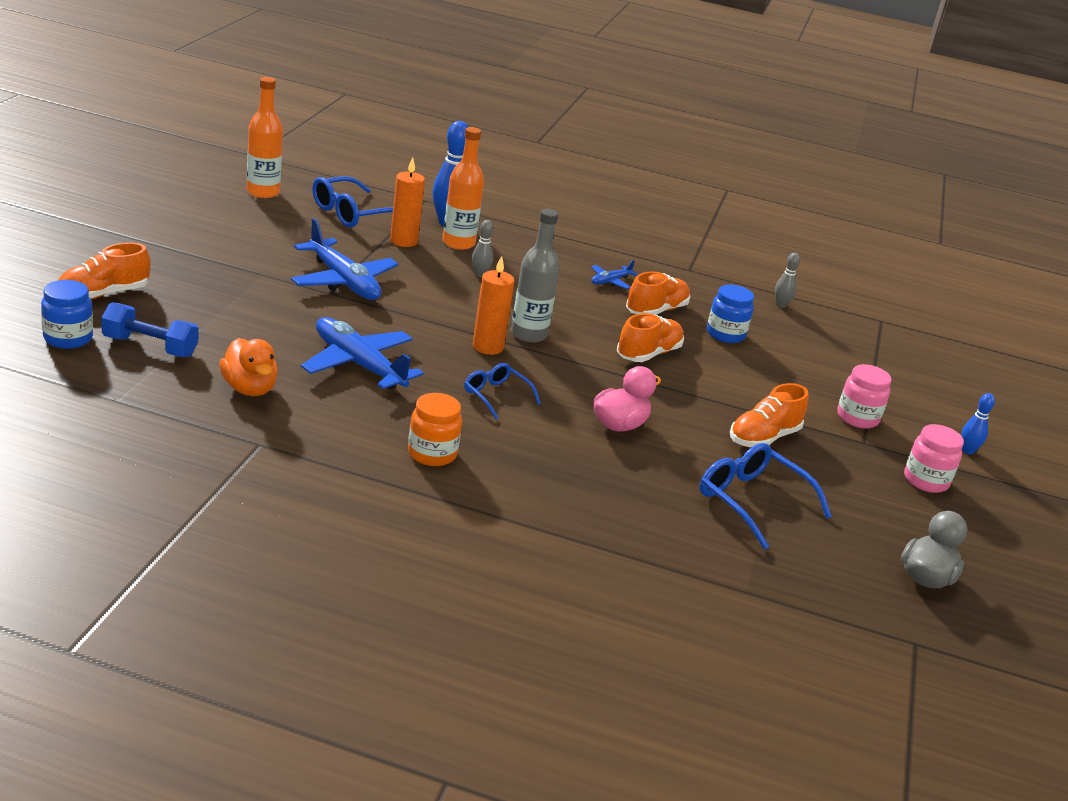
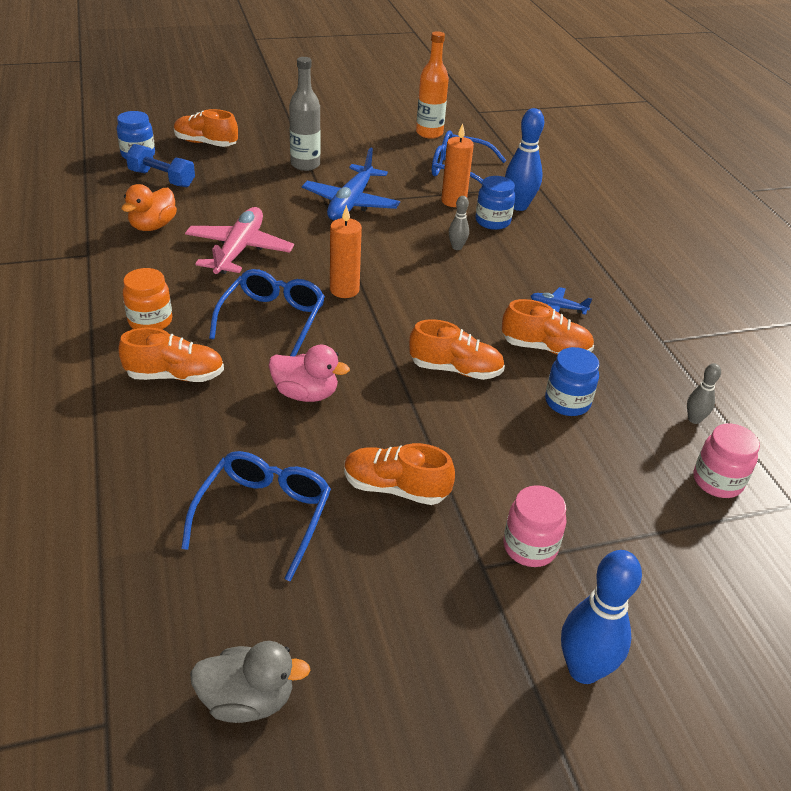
camera: 60 degrees right, 10 degrees up
(150, 347) = (162, 179): blue dumbbell -> blue dumbbell turned 45 degrees counterclockwise
(358, 364) = (239, 250): blue plane -> pink plane
(458, 243) = (492, 221): orange bottle -> blue jar
(496, 395) = (272, 319): blue glasses -> blue glasses, size x1.63
(528, 334) = (393, 300): grey bottle -> grey bottle (305, 165)
(534, 473) = (175, 376): none -> orange shoe
(925, 481) = (461, 645): pink jar -> pink jar (717, 481)
(967, 451) = (583, 669): blue bowling pin -> blue bowling pin, size x1.91

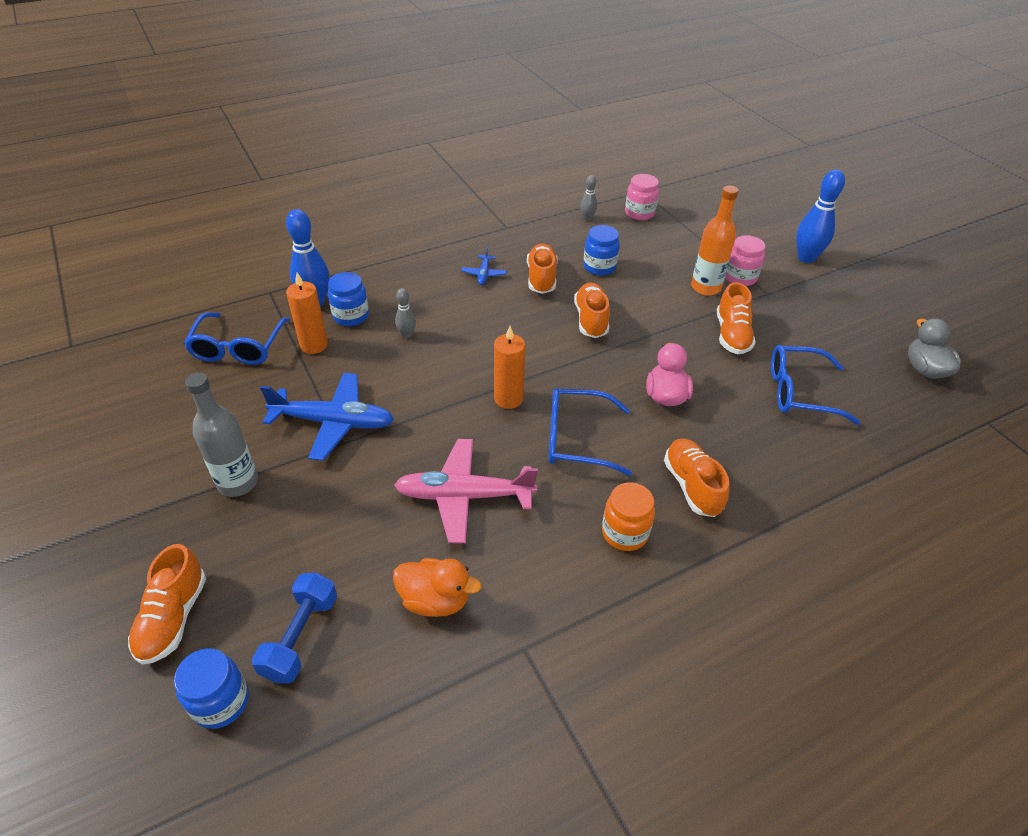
camera: 100 degrees left, 5 degrees up
(429, 133) = (137, 381): orange bottle -> orange bottle (705, 287)

